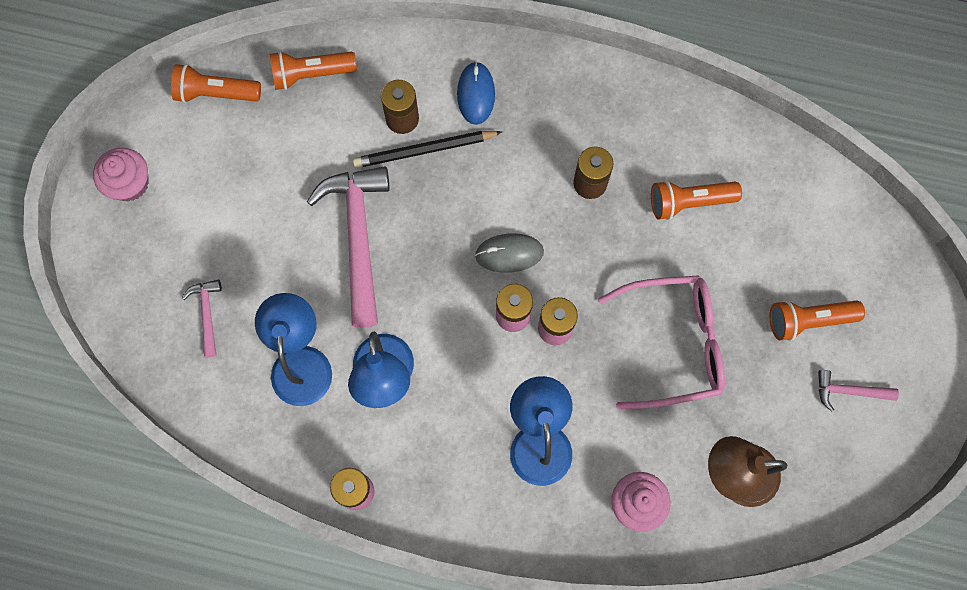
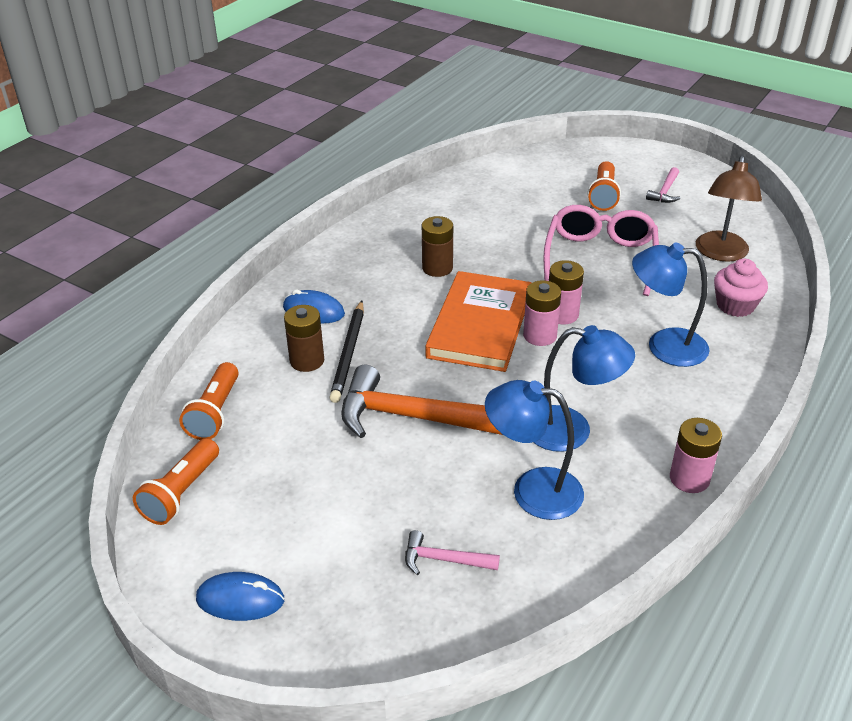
camera: 70 degrees left, 35 degrees down
(129, 183) = (240, 599): pink cupcake -> blue mouse
(358, 237) = (414, 417): pink hammer -> orange hammer
(509, 254) = (479, 325): grey mouse -> orange book
(689, 202) = (481, 225): orange flashlight -> none

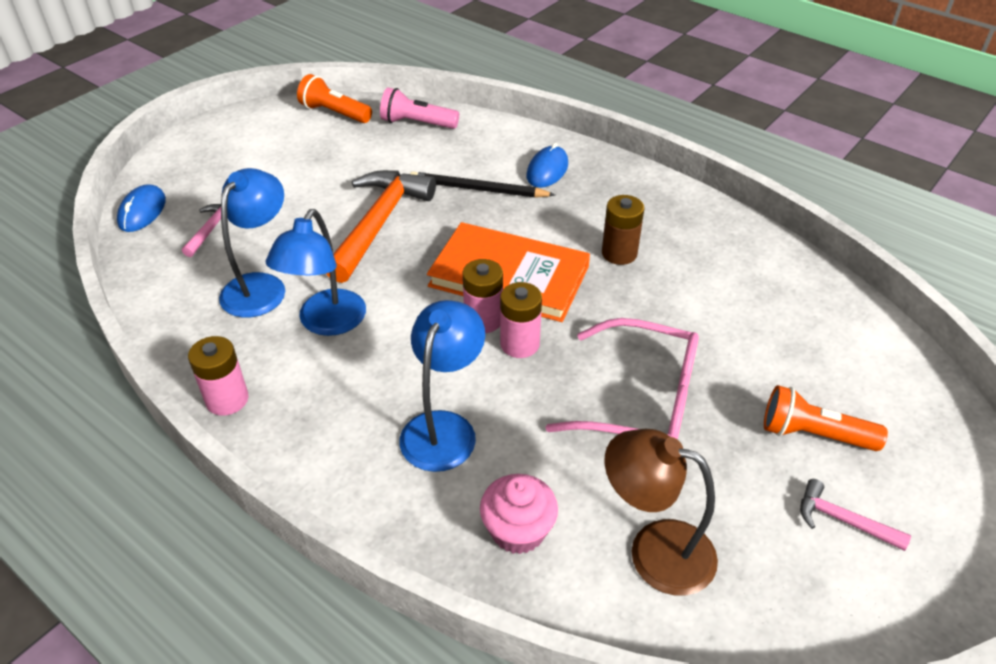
camera: 95 degrees right, 5 degrees up
(215, 412) = (417, 123): orange flashlight -> pink flashlight
(240, 599) = (225, 139): blue mouse -> blue mouse (142, 211)
(307, 361) = (473, 166): brown battery -> none

